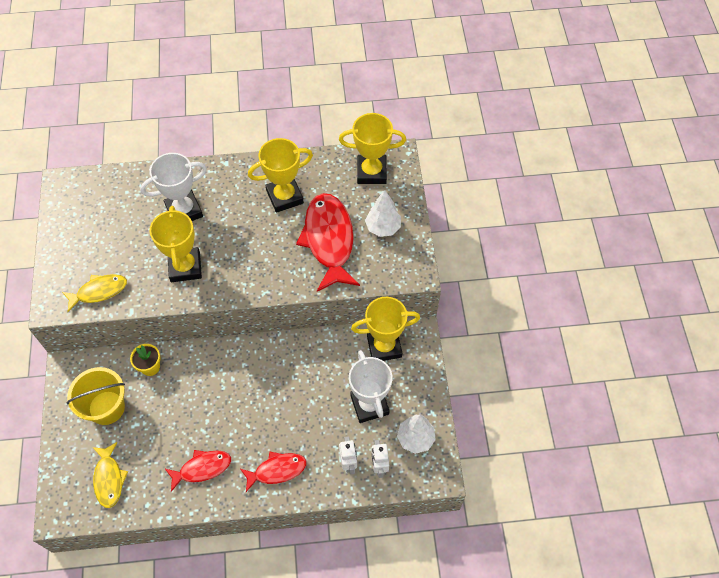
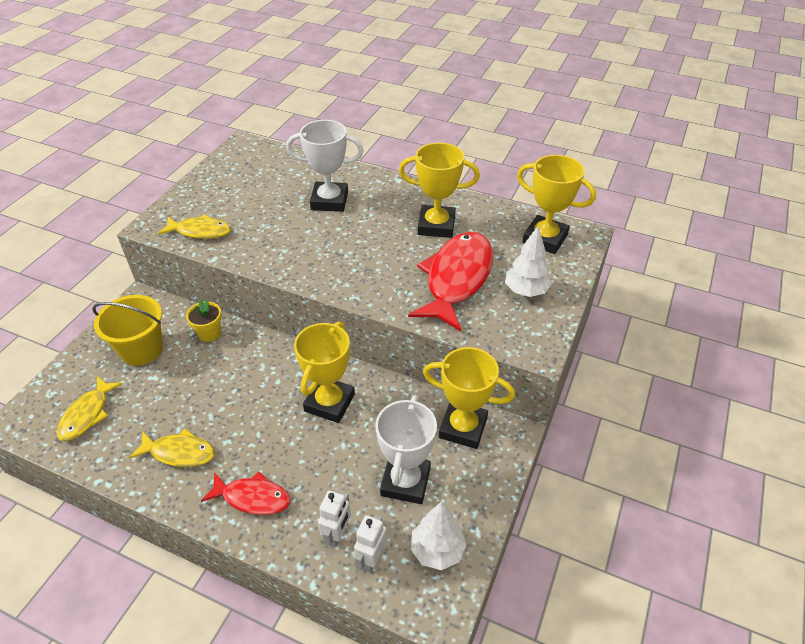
camera: 30 degrees right, 15 degrees down
(185, 267) = (293, 244): yellow trophy -> yellow trophy (329, 403)
(202, 468) = (179, 452): red fish -> yellow fish

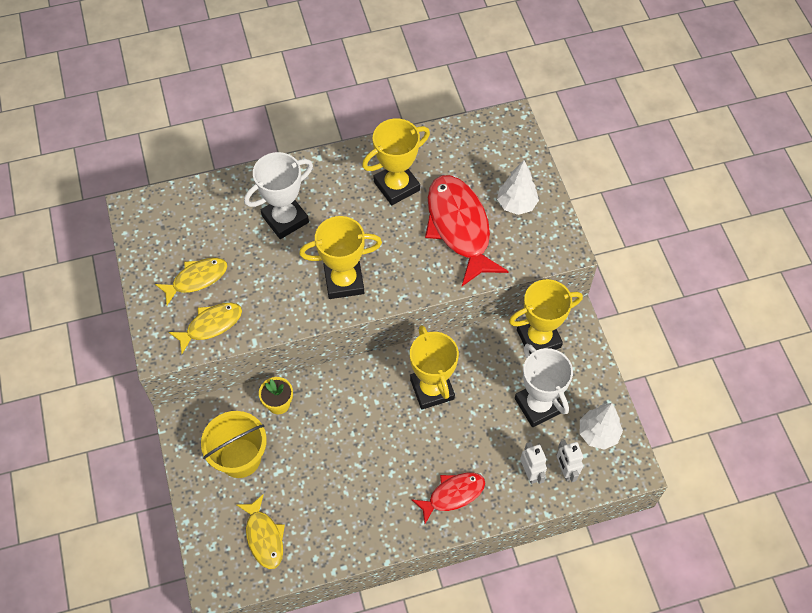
camera: 40 degrees left, 15 degrees up
(179, 452) = (367, 507): yellow fish -> yellow fish (196, 279)
(545, 239) = (488, 144): yellow trophy -> yellow trophy (344, 281)

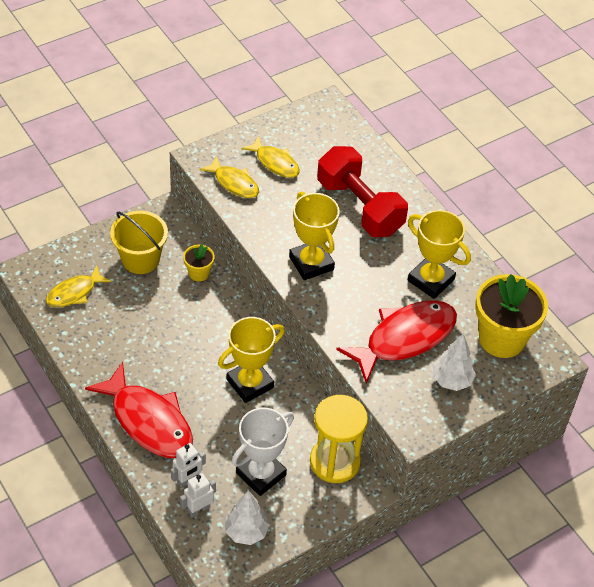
camera: 70 degrees right, 10 degrees down
(285, 219) = (359, 207): white trophy -> red dumbbell
(453, 495) = (148, 421): red fish -> red fish, size x1.79
(480, 152) = (501, 339): none -> yellow flower pot
(538, 338) = (335, 461): yellow trophy -> yellow hourglass

